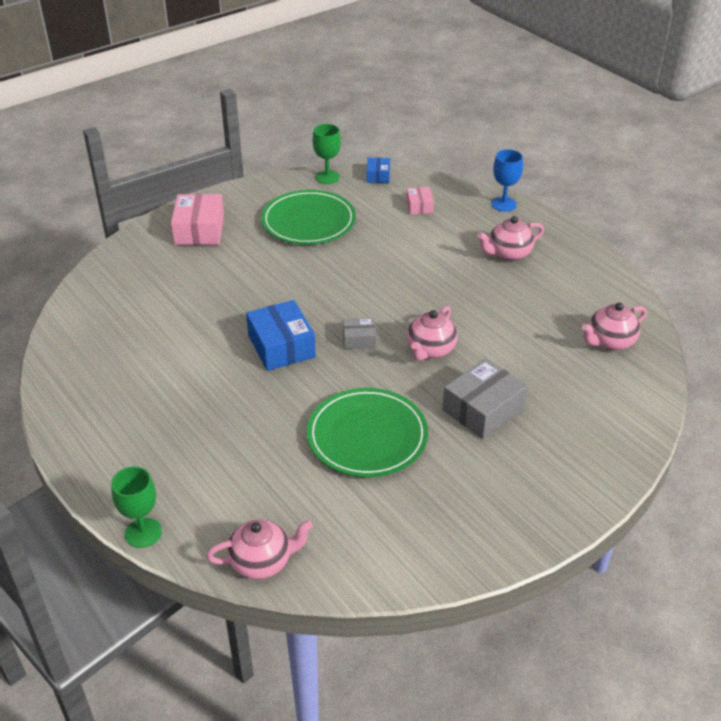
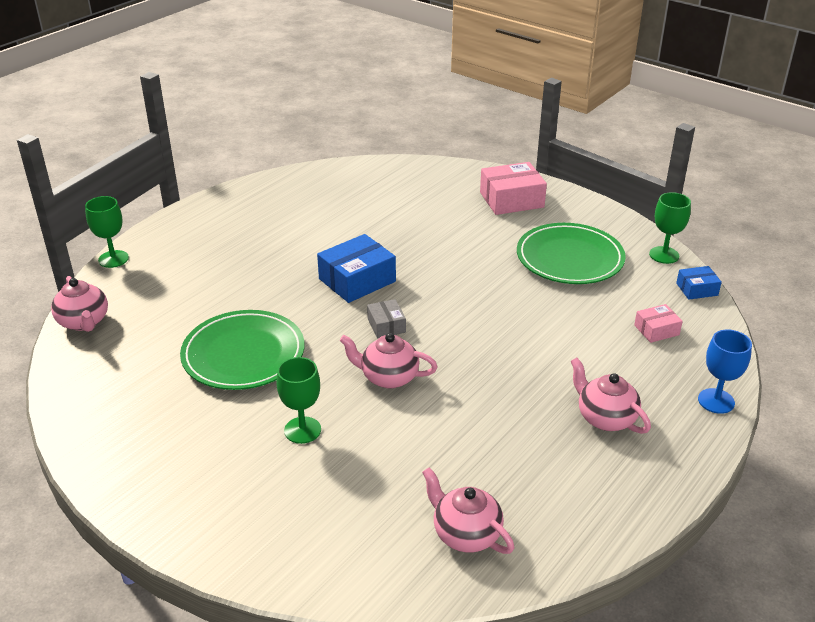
camera: 75 degrees right, 5 degrees down
(483, 409) = (302, 430): grey box -> green goblet

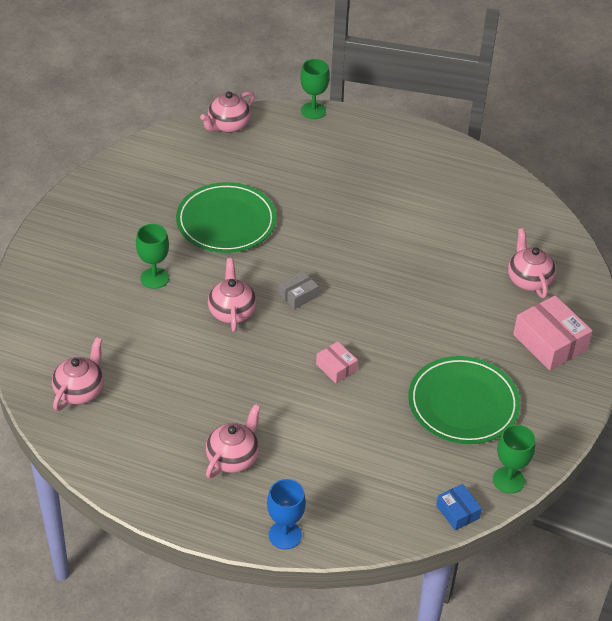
camera: 70 degrees right, 10 degrees up
(357, 280) = (353, 261): blue box -> none
(433, 193) = (528, 280): none -> pink teapot
(656, 330) = (373, 483): pink box -> pink box (336, 367)

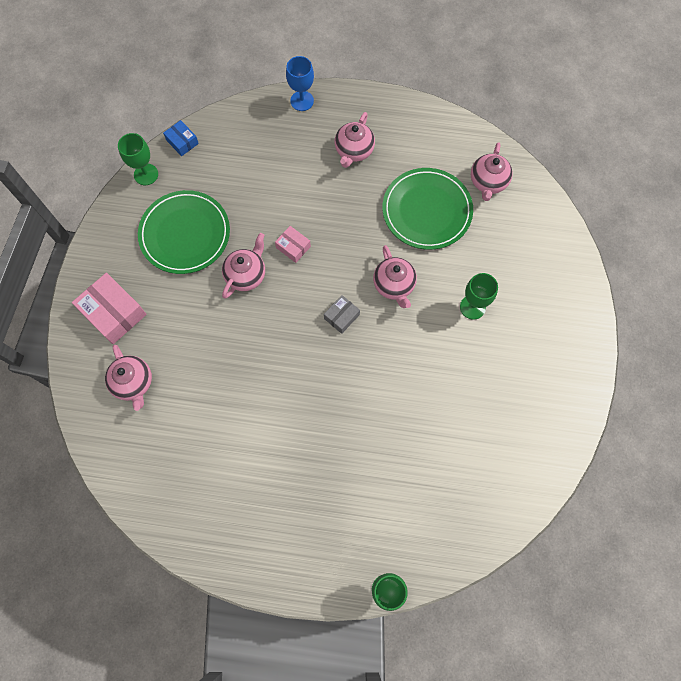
camera: 170 degrees right, 25 degrees up
(226, 222) = (431, 392): green plate -> green plate (427, 211)
(228, 125) = (472, 538): pink teapot -> pink teapot (246, 274)

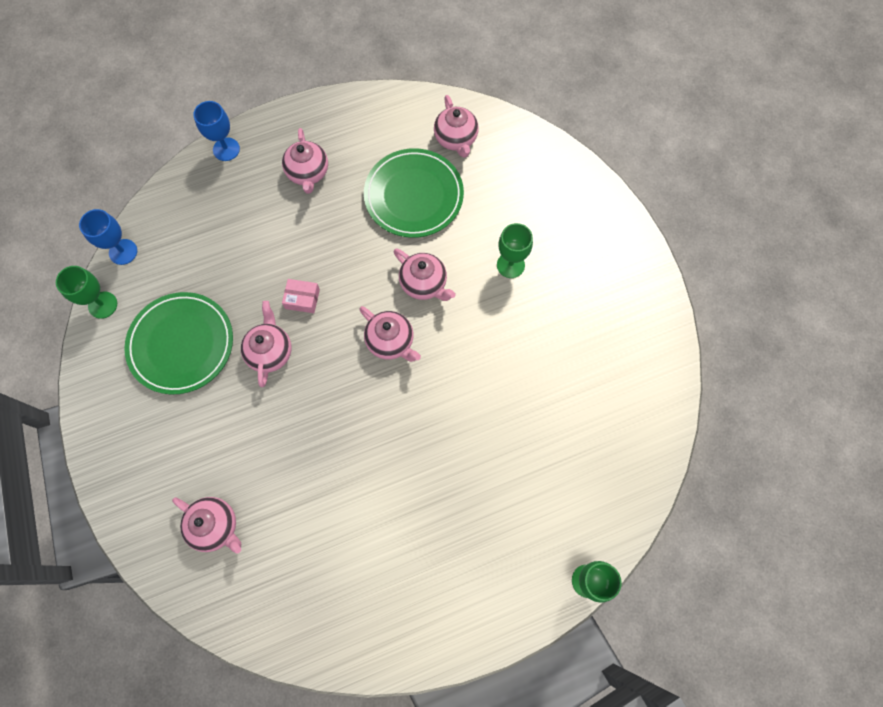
camera: 30 degrees left, 0 degrees up
(114, 313) = (151, 466): pink box -> none
(182, 142) = (123, 252): blue box -> blue goblet
(341, 316) = (391, 341): grey box -> pink teapot

